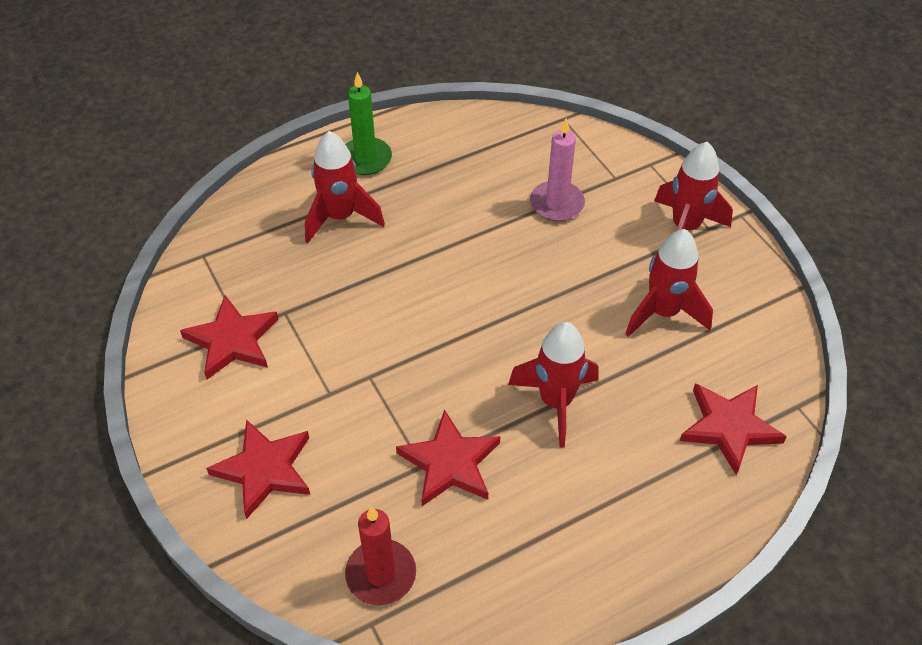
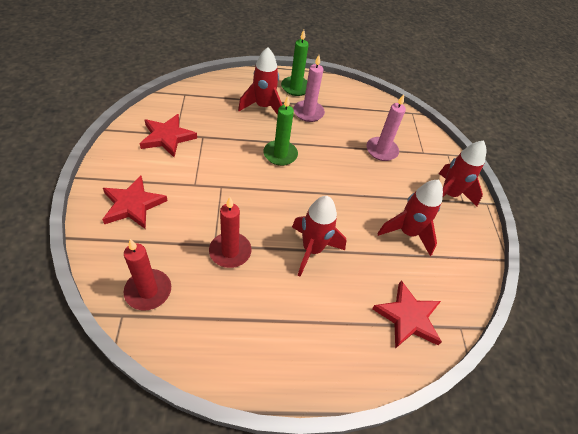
camera: 20 degrees right, 0 degrees up
(413, 193) = (308, 112): none -> pink candle
(419, 283) = (280, 154): none -> green candle
(450, 463) = (230, 251): red star -> red candle

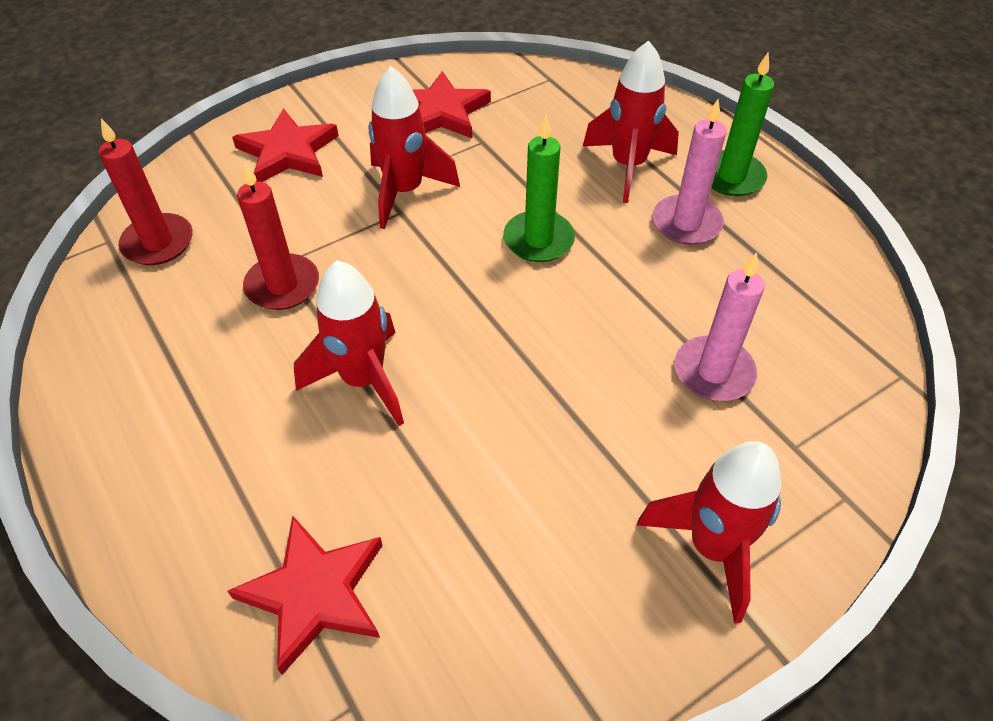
camera: 65 degrees right, 0 degrees up
(407, 233) = (525, 509): red rocket -> red rocket (405, 192)

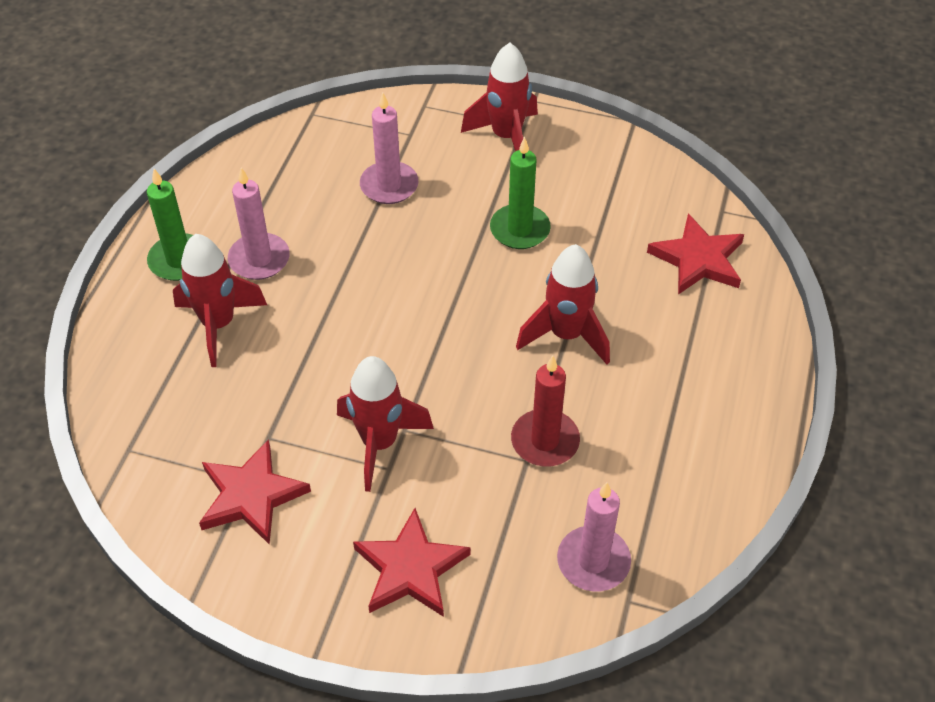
camera: 130 degrees left, 0 degrees up
(158, 243) = (593, 561): red candle -> pink candle
(538, 240) = (354, 328): green candle -> green candle (520, 229)

